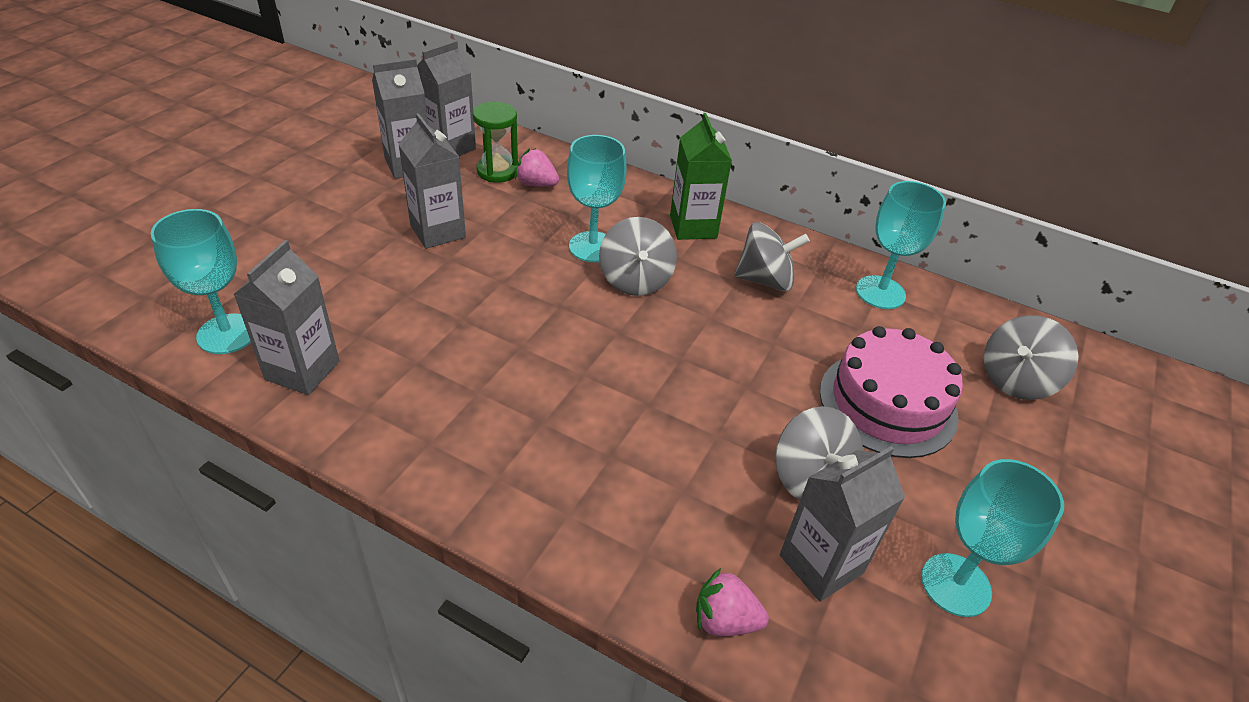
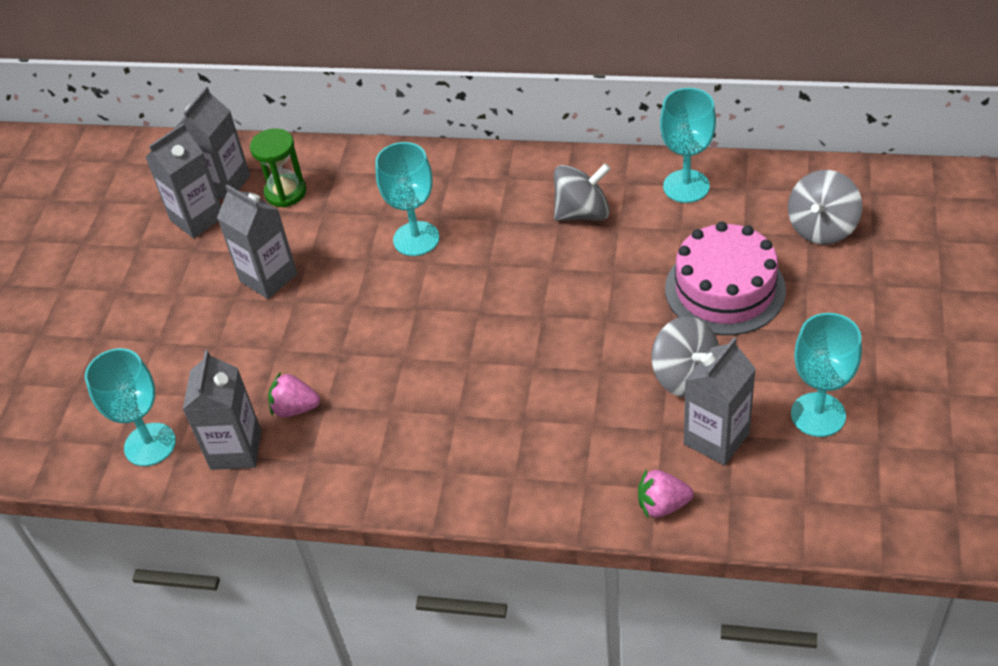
camera: 10 degrees left, 5 degrees up
(536, 184) = (330, 192): pink strawberry -> pink strawberry (295, 408)
(635, 280) = (470, 257): grey spinning top -> none
(693, 227) = (496, 182): green carton -> none

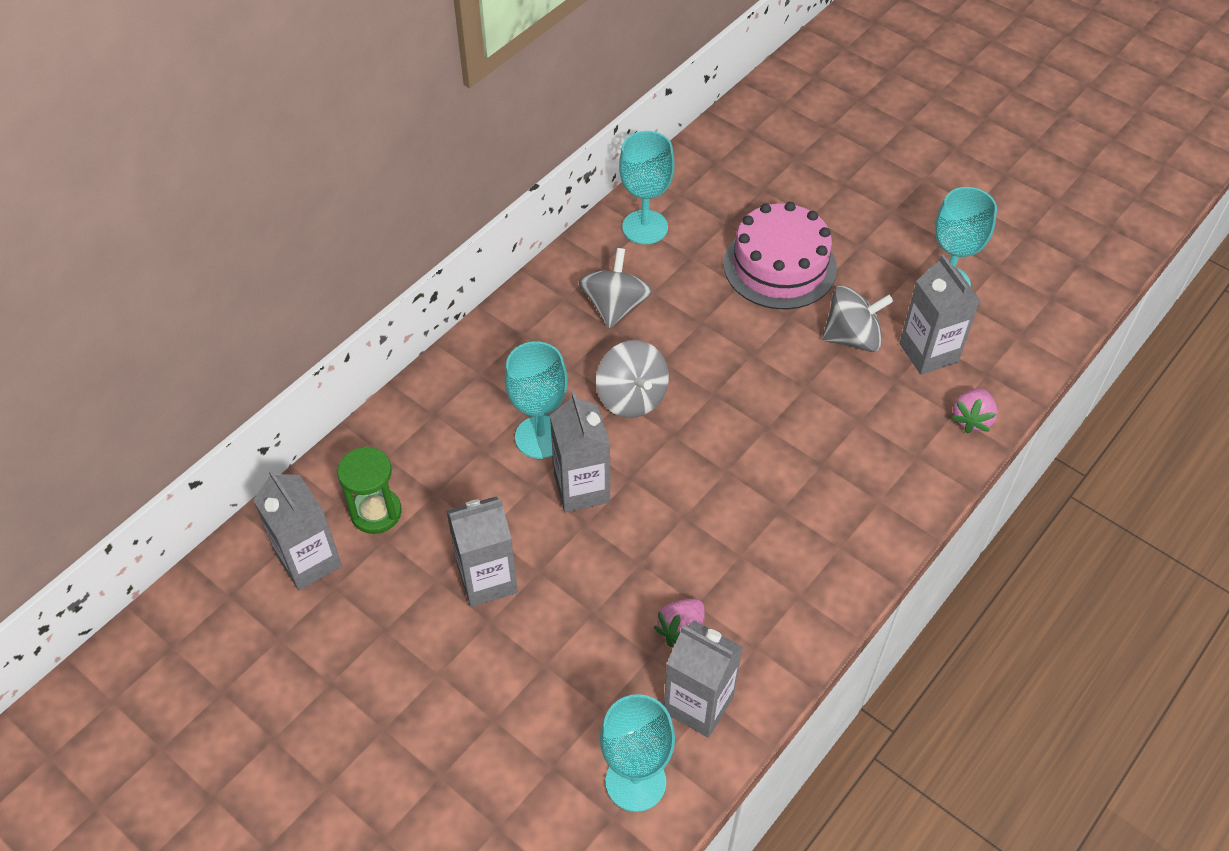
camera: 65 degrees left, 5 degrees up
(197, 218) = (340, 607): grey carton -> grey carton (582, 488)
(822, 227) = (762, 177): grey spinning top -> grey spinning top (632, 397)

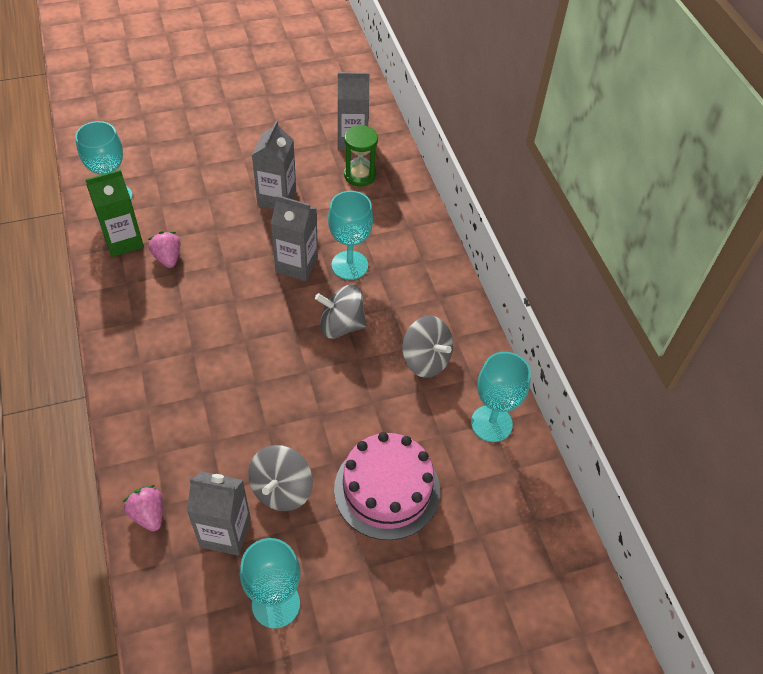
camera: 120 degrees right, 0 degrees up
(698, 704) = (123, 241): grey carton -> green carton

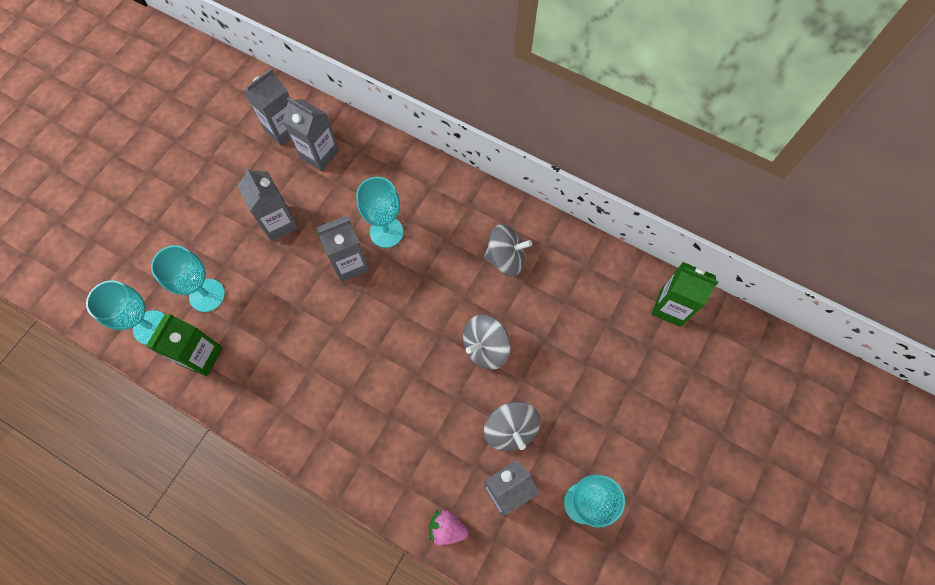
camera: 40 degrees left, 15 degrees up
(168, 258) = (251, 339): pink strawberry -> none
(341, 325) = (427, 282): grey spinning top -> grey spinning top (485, 348)
(360, 175) = (319, 154): green hourglass -> grey carton
(387, 489) = (571, 368): pink cake -> none
(491, 423) = (586, 266): turquoise goblet -> turquoise goblet (207, 295)
(536, 522) = (671, 307): none -> green carton

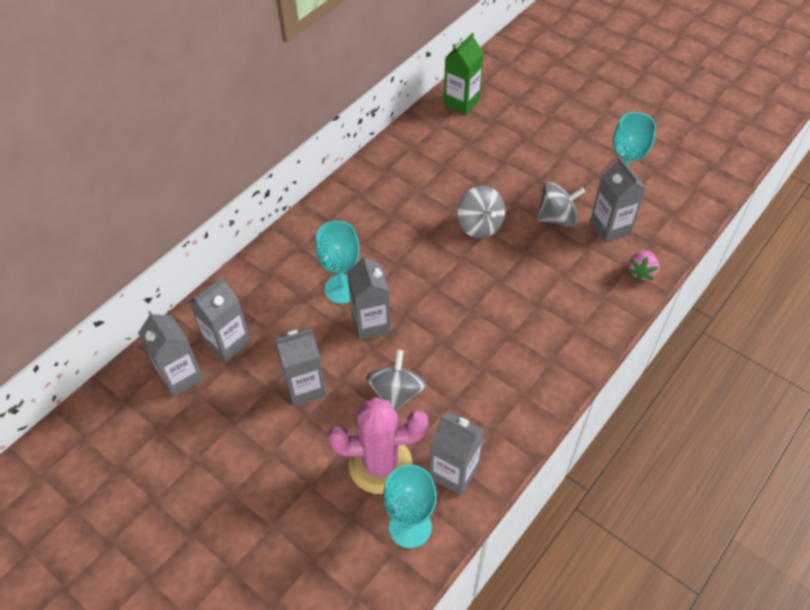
camera: 80 degrees left, 15 degrees down
(201, 356) = (454, 472): green carton -> grey carton
(207, 295) = (380, 464): turquoise goblet -> pink cactus
(505, 258) = (393, 200): grey spinning top -> grey spinning top (396, 393)

